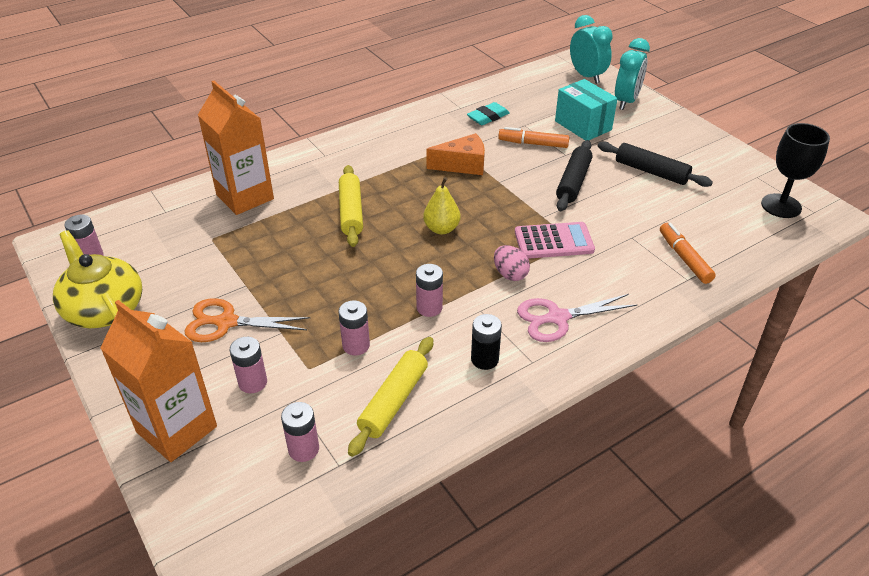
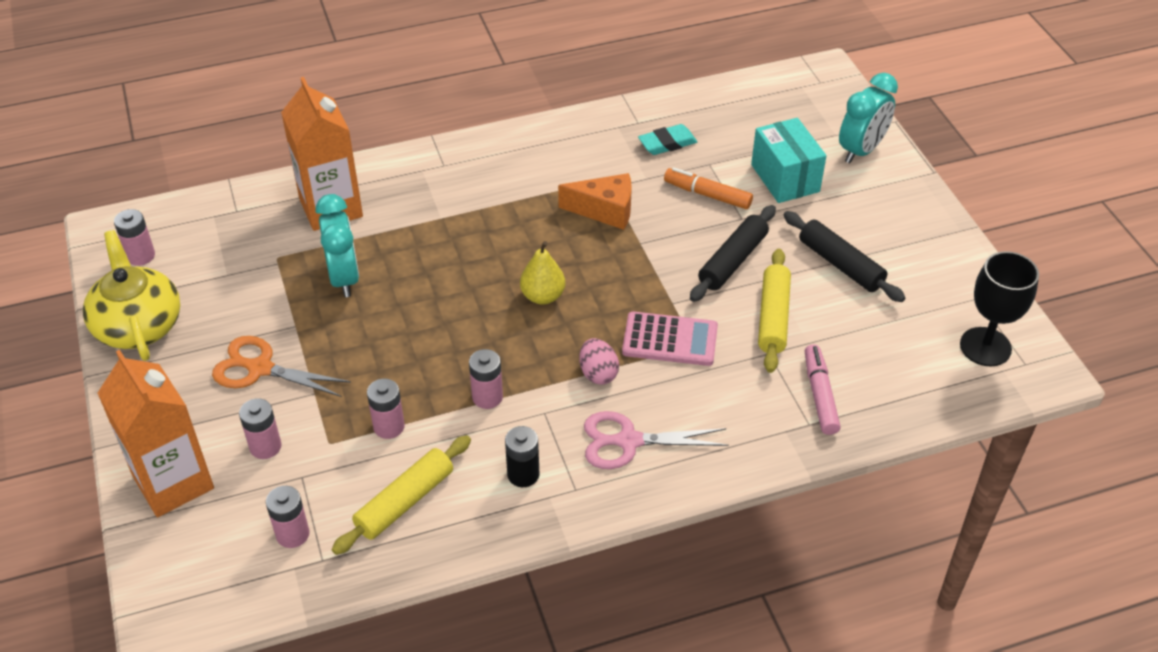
camera: 15 degrees right, 5 degrees up
(351, 212) = (445, 252): yellow rolling pin -> yellow rolling pin (773, 317)
(586, 76) = (827, 100): turquoise clock -> turquoise clock (344, 278)
(684, 258) = (820, 395): orange marker -> pink marker

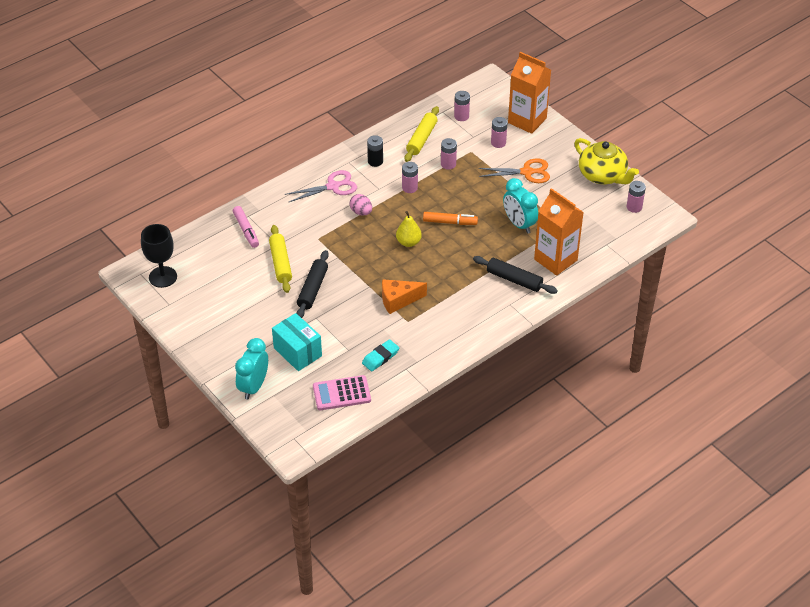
camera: 160 degrees right, 0 degrees up
(670, 340) = (331, 237): pink calculator -> pink calculator (341, 393)
(707, 194) = (342, 327): orange marker -> orange marker (450, 222)
(840, 264) = (250, 303): black rolling pin -> black rolling pin (514, 280)

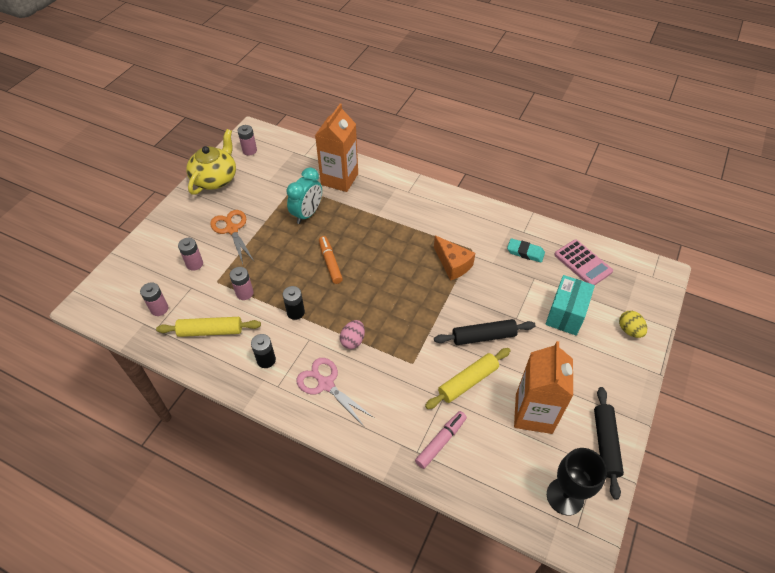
camera: 115 degrees left, 5 degrees up
(253, 386) = (629, 330): turquoise clock -> yellow egg
(408, 242) = (374, 284): yellow pear -> none
(409, 188) = (295, 312): pink battery -> black battery
(514, 280) = (378, 197): black rolling pin -> black rolling pin (605, 444)
(527, 120) = (150, 252): orange carton -> orange carton (533, 413)

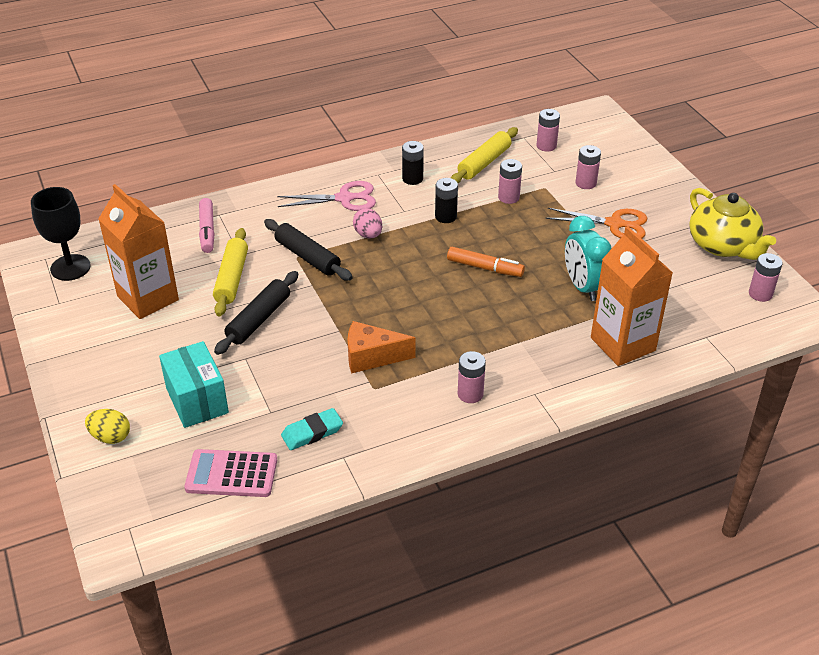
camera: 130 degrees right, 10 degrees down
(434, 212) = (470, 394): none -> pink battery
(605, 444) = (61, 322): black rolling pin -> black rolling pin (307, 257)

